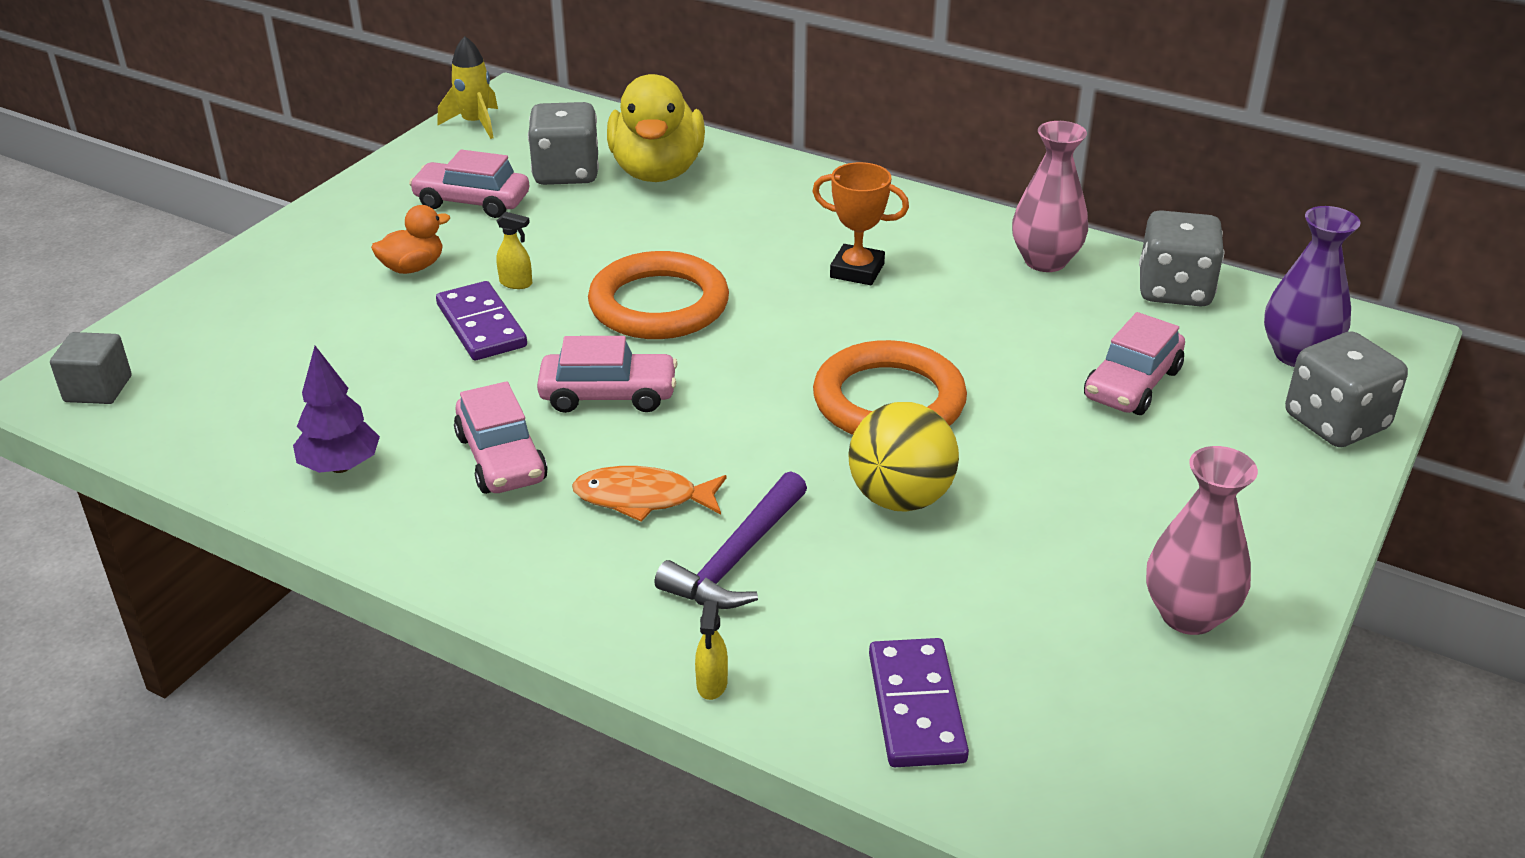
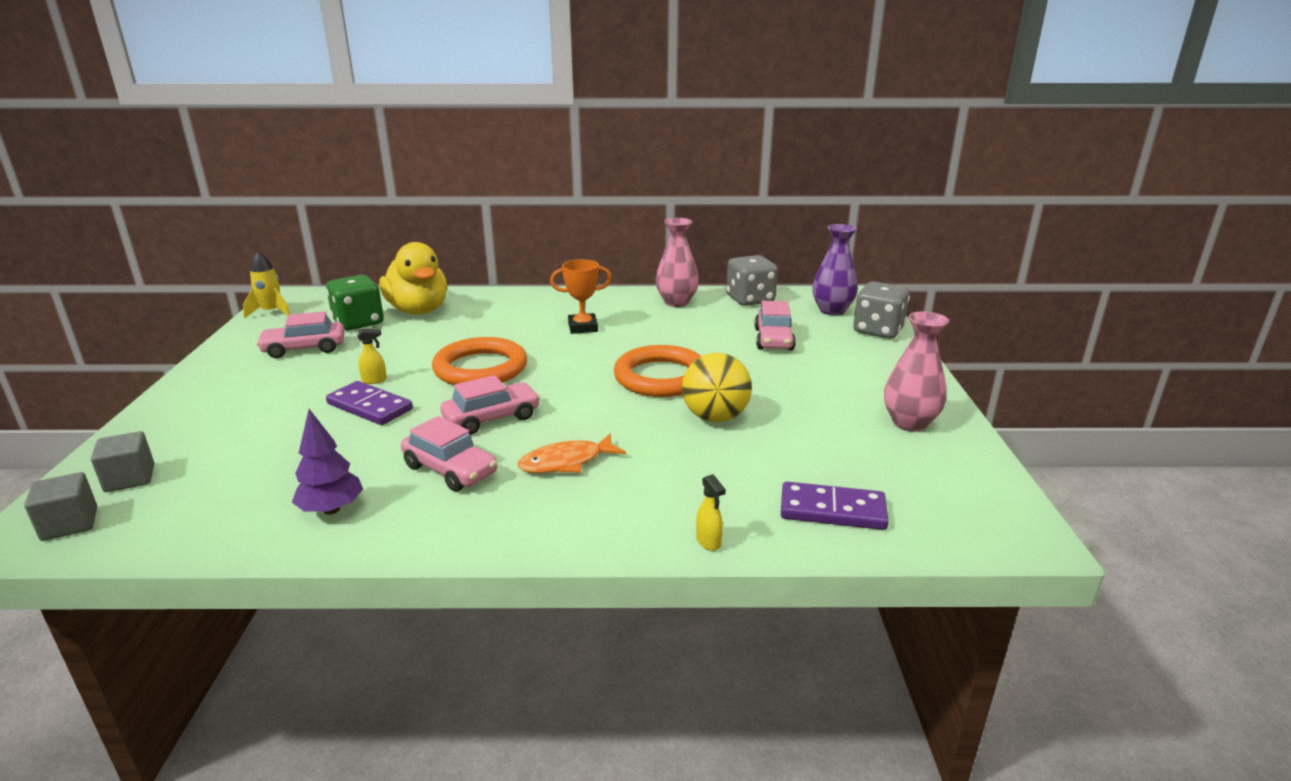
camera: 30 degrees left, 10 degrees down
(180, 347) = (130, 478): none -> grey cube
(413, 267) = (290, 390): orange duck -> none
(566, 173) = (358, 322): grey dice -> green dice
(737, 558) = (655, 473): purple hammer -> none
(916, 707) = (832, 510): purple domino -> purple domino turned 45 degrees counterclockwise

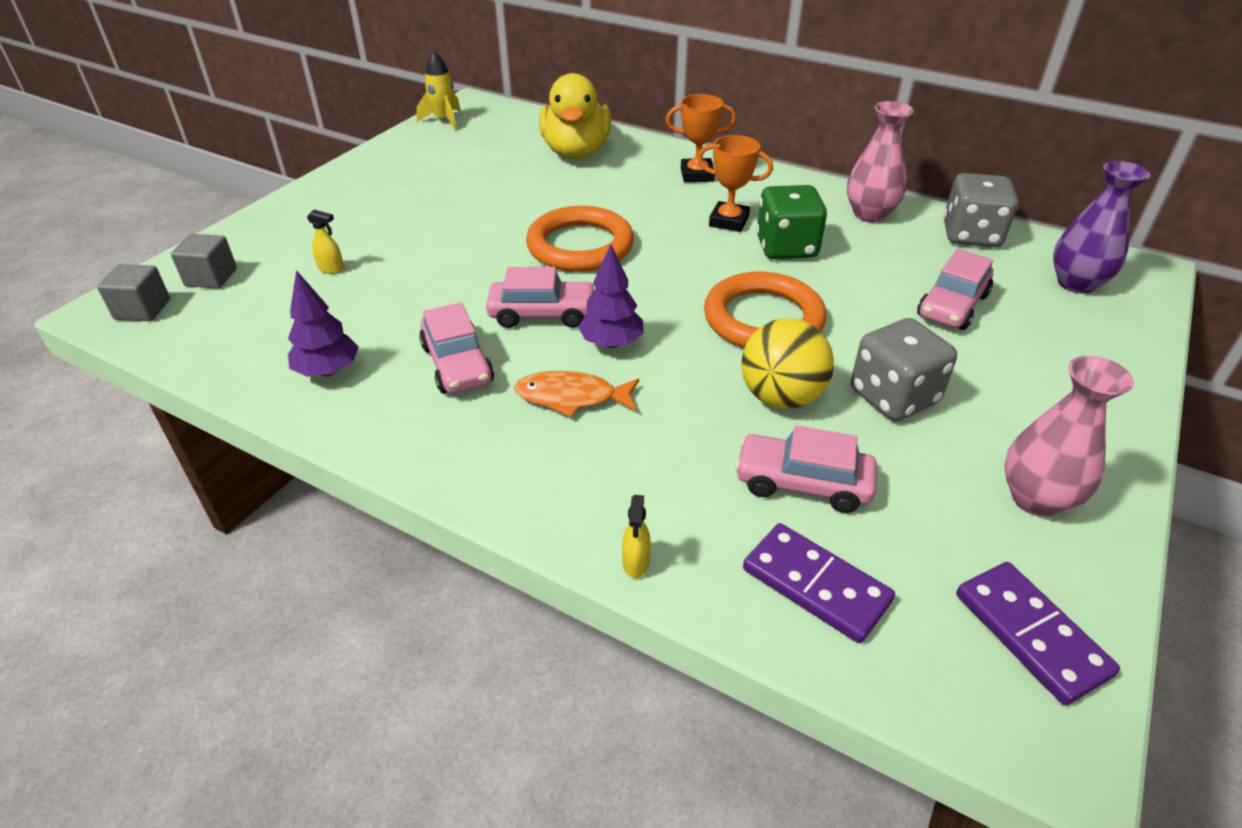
camera: 30 degrees right, 15 degrees up
(304, 349) = (440, 173): pink car -> pink car (802, 483)
(358, 322) = (509, 153): green dice -> green dice (786, 247)
(369, 407) = (444, 261): purple domino -> purple domino (1030, 634)
(374, 380) = (472, 230): yellow spray bottle -> yellow spray bottle (331, 269)
(532, 305) = (697, 175): none -> orange trophy
(565, 421) = (611, 343): none -> purple tree
(878, 330) = (1119, 336): grey dice -> grey dice (893, 396)

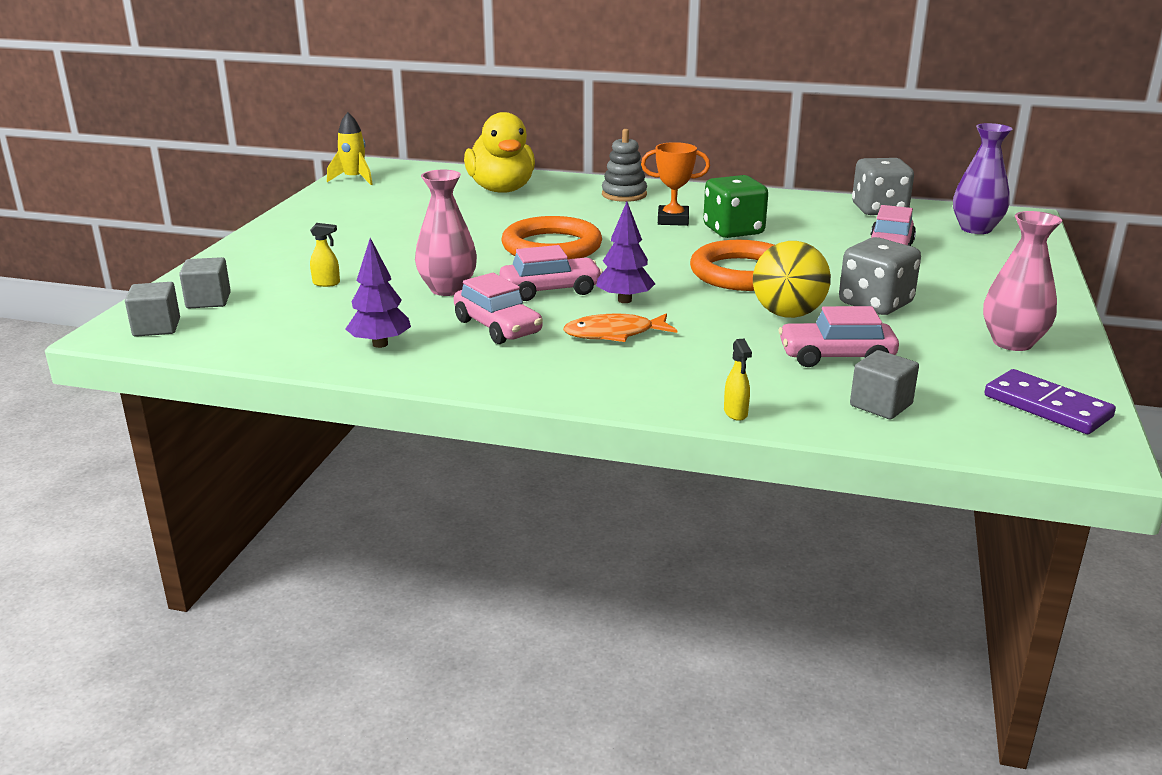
camera: 15 degrees left, 15 degrees down
(697, 175) = (624, 195): orange trophy -> grey stacking toy
(816, 585) = (881, 405): purple domino -> grey cube
(869, 214) = (789, 205): pink vase -> pink vase (447, 289)

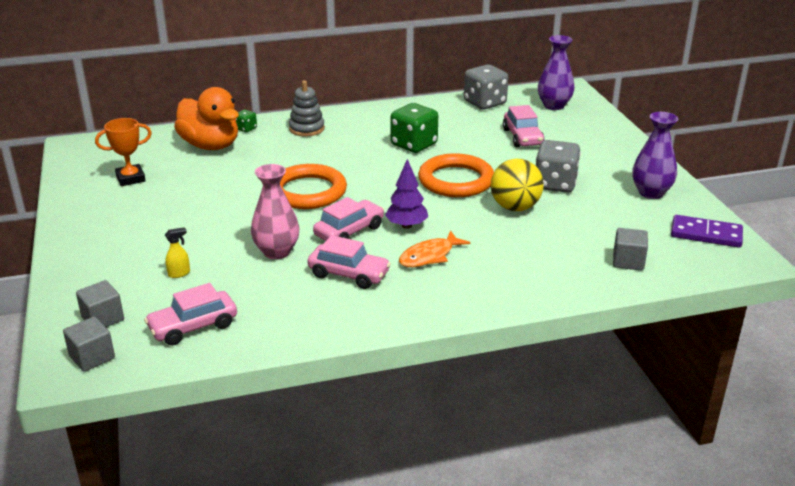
camera: 30 degrees left, 5 degrees up
(354, 179) = (76, 163): yellow rocket -> none
(380, 344) = (284, 315): purple tree -> none
(501, 190) = (210, 145): yellow duck -> orange duck
(557, 183) = (246, 129): none -> green dice
(673, 220) = (365, 145): orange trophy -> orange trophy (130, 178)
(735, 413) = (560, 294): yellow spray bottle -> none
(836, 356) = (572, 233): pink car -> pink car (193, 327)
(1012, 342) = (651, 193): pink vase -> purple vase

